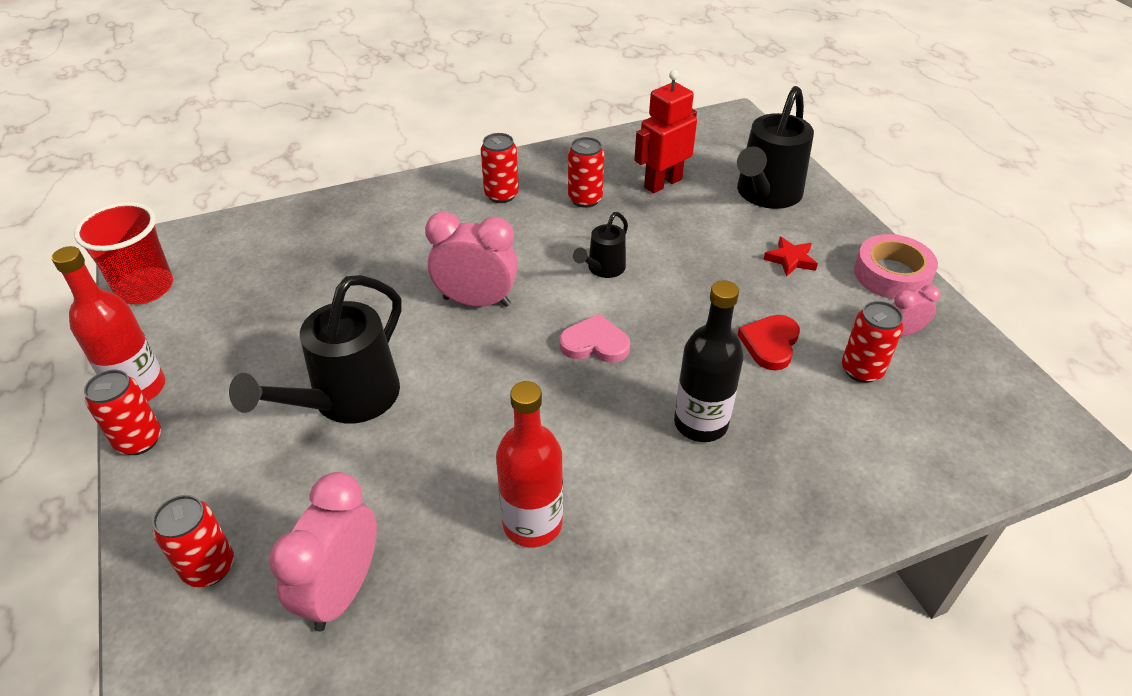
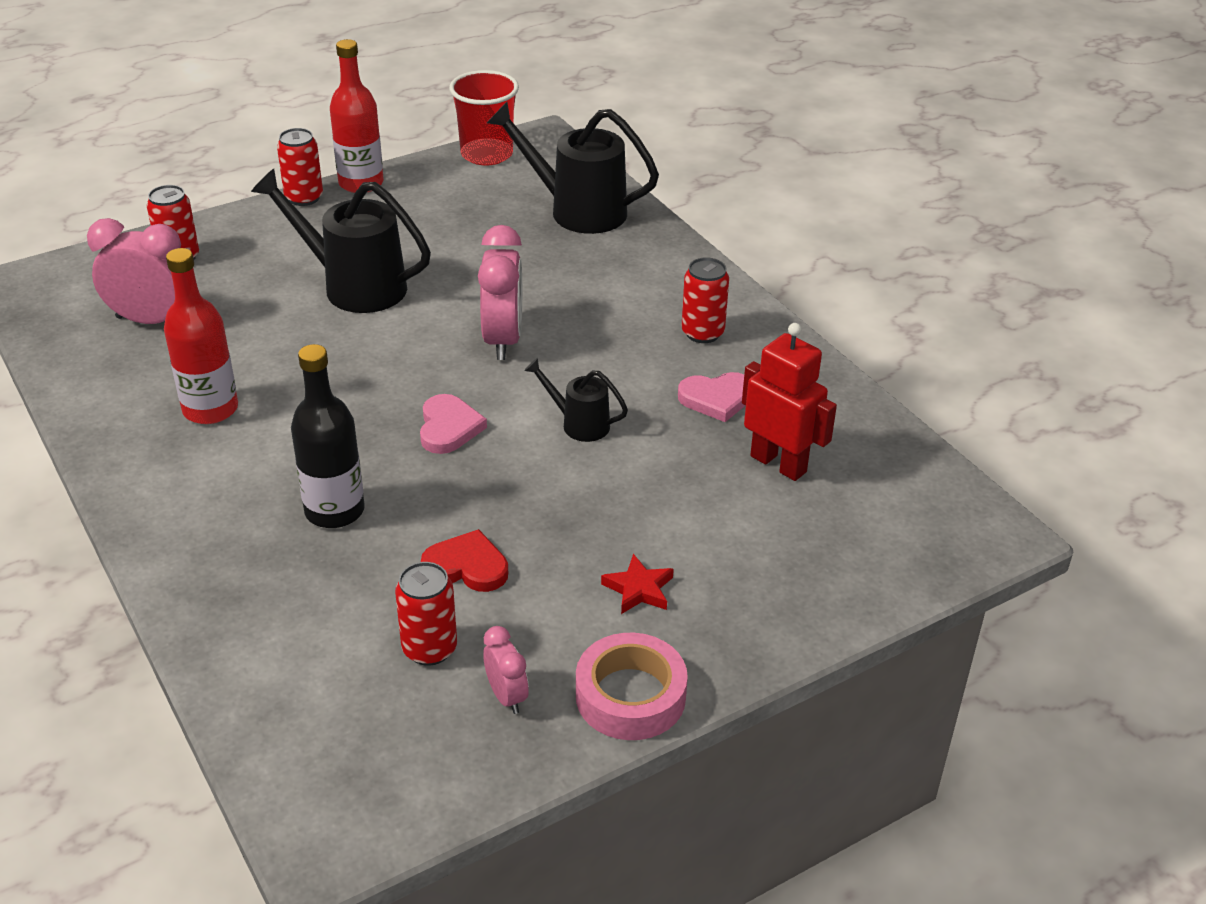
camera: 80 degrees right, 5 degrees down
(585, 199) = (716, 399): red can -> pink heart
(765, 195) = (787, 566): black watering can -> black watering can (577, 210)

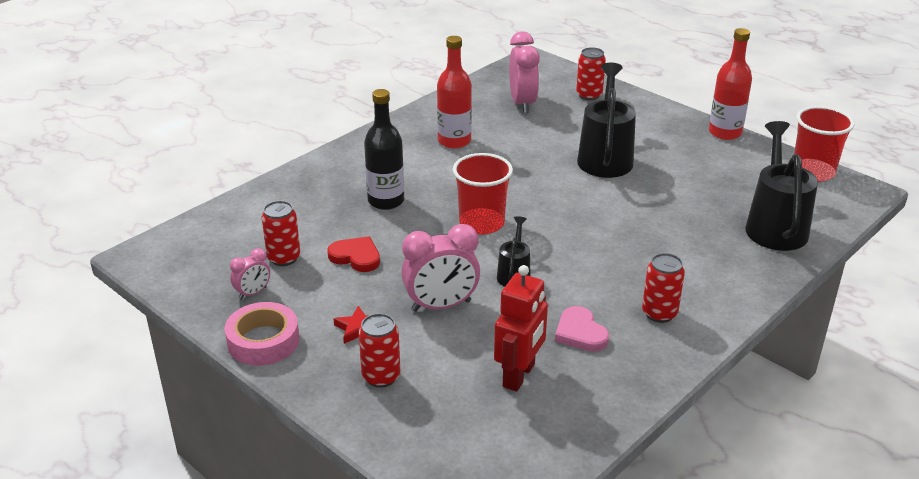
camera: 75 degrees right, 5 degrees down
(304, 198) = (688, 117): red can -> red can (381, 377)
(448, 428) = (481, 223): pink heart -> red cup
(467, 566) = (356, 257): red heart -> red heart turned 60 degrees counterclockwise
(503, 340) = (587, 225): pink clock -> pink clock (441, 306)

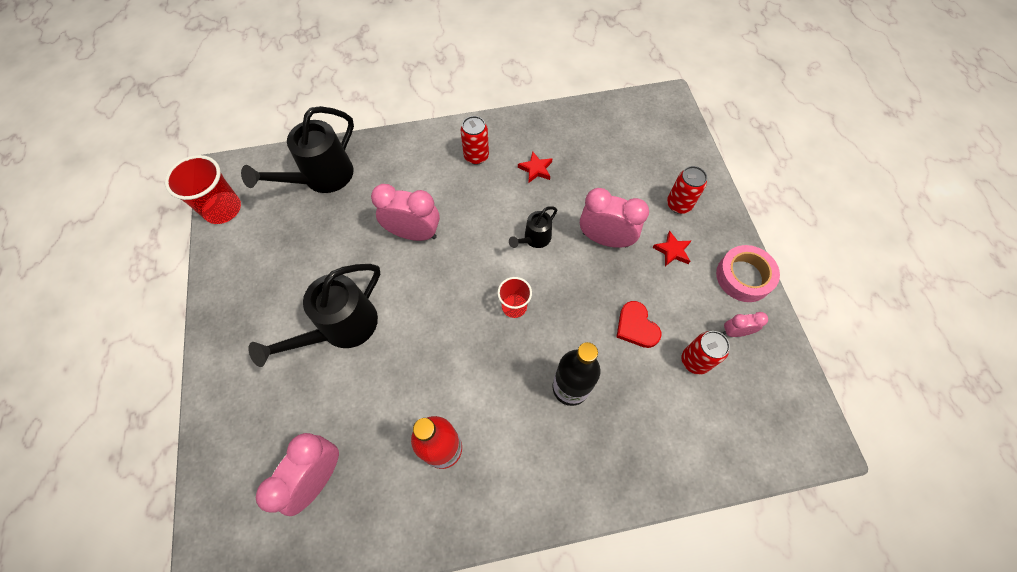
camera: 145 degrees left, 30 degrees up
(481, 223) = (514, 306): red cup -> red cup, size x0.61
(519, 375) = (596, 161): red robot -> none
(580, 333) = (536, 169): pink heart -> red star
(589, 95) = (242, 445): red can -> none
(631, 228) = (413, 233): none -> pink clock
(725, 133) = (212, 296): red bottle -> none

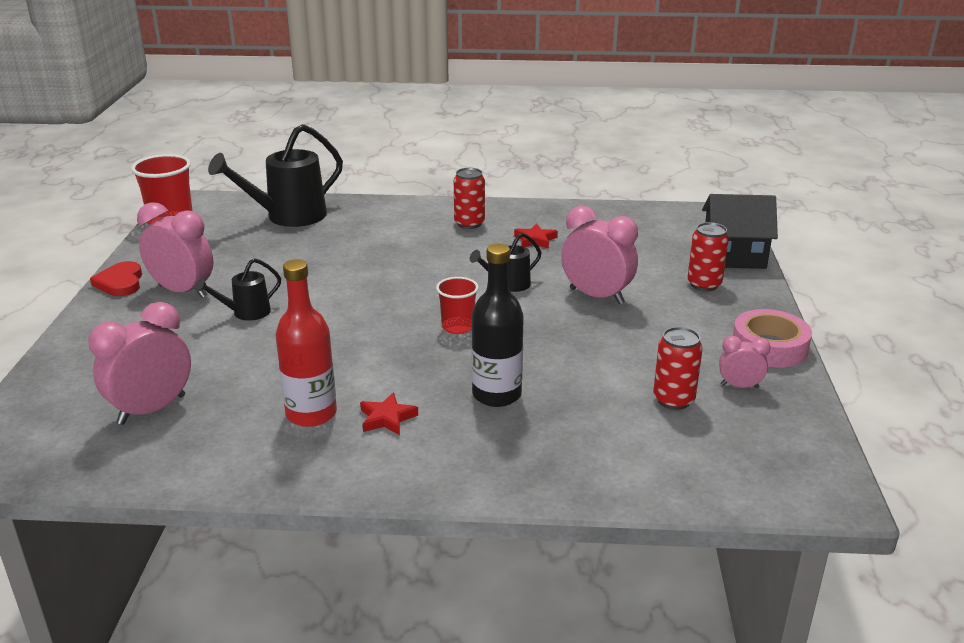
camera: 15 degrees right, 35 degrees down
(341, 328) = (246, 313): black watering can -> black watering can, size x0.52
(413, 233) = (367, 263): pink clock -> pink clock (183, 291)
(636, 326) = (606, 363): red heart -> red heart (120, 282)
(672, 251) = (680, 315): red star -> red star (387, 418)
(690, 160) = (733, 256): none -> black house

